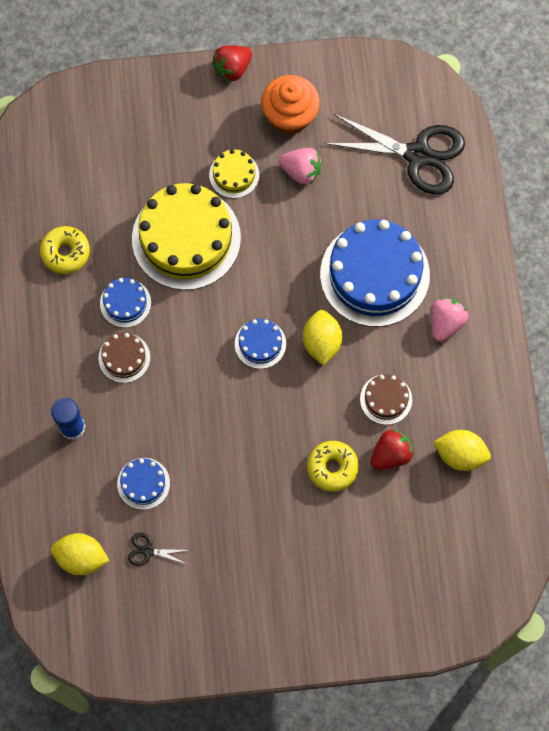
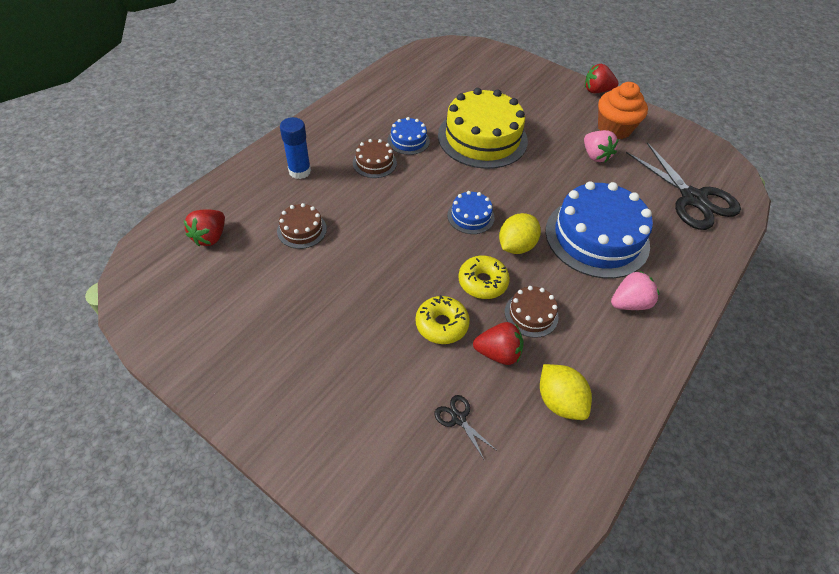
camera: 40 degrees right, 20 degrees down
(65, 252) = (402, 99): yellow donut -> yellow donut (482, 282)
(81, 558) = (210, 237): yellow lemon -> red strawberry
(143, 483) = (302, 230): blue cake -> brown cake
(148, 550) = (254, 267): black scissors -> black scissors (458, 418)
(234, 175) = (547, 131): yellow cake -> none

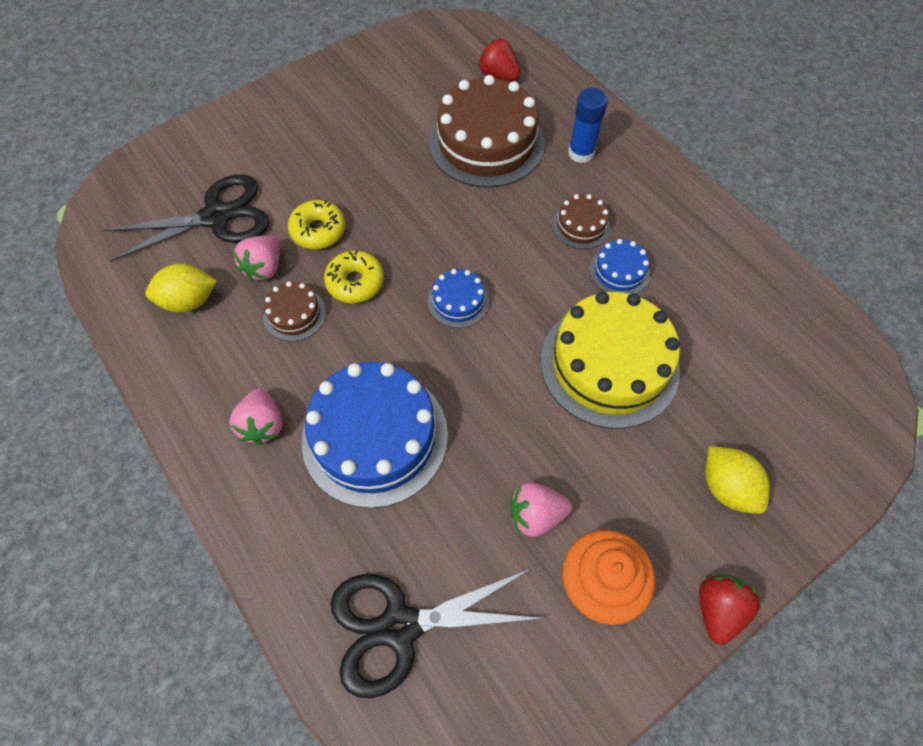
camera: 110 degrees right, 10 degrees up
(302, 230) = (486, 143): brown cake -> brown cake, size x2.15
(458, 418) = (217, 217): black scissors -> black scissors, size x2.41
(498, 353) = (264, 268): red strawberry -> pink strawberry
(516, 246) = (394, 334): yellow lemon -> yellow lemon (727, 487)

